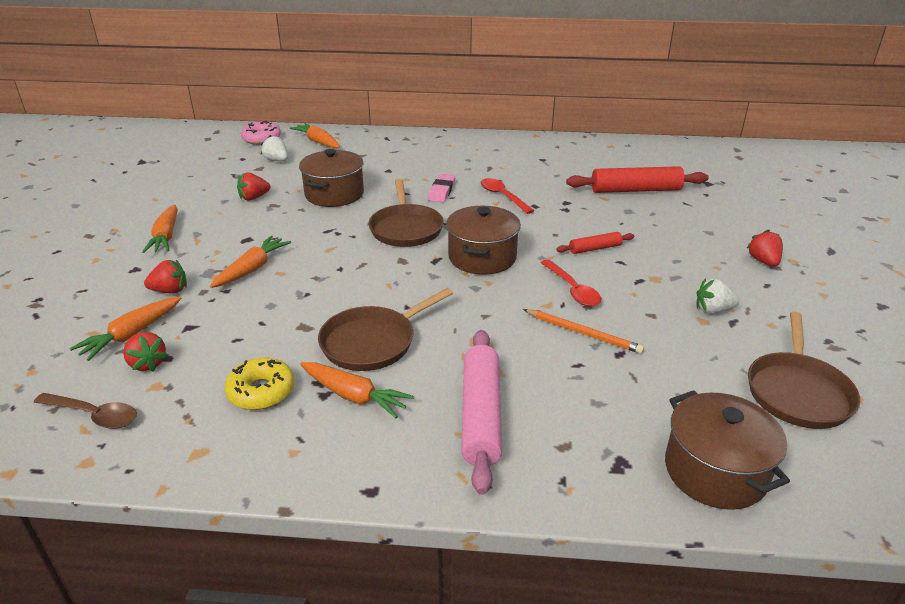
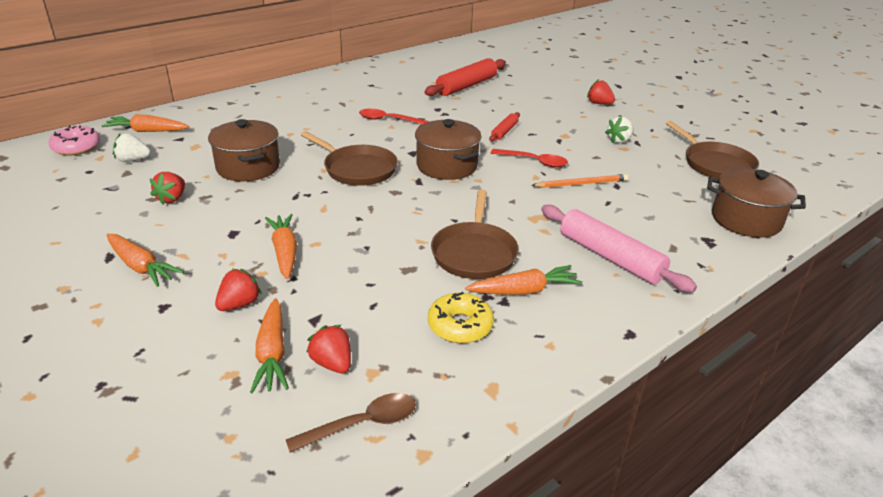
camera: 45 degrees left, 0 degrees up
(147, 363) = (332, 363): red strawberry -> red strawberry turned 135 degrees counterclockwise
(442, 191) = (336, 132): pink eraser -> none

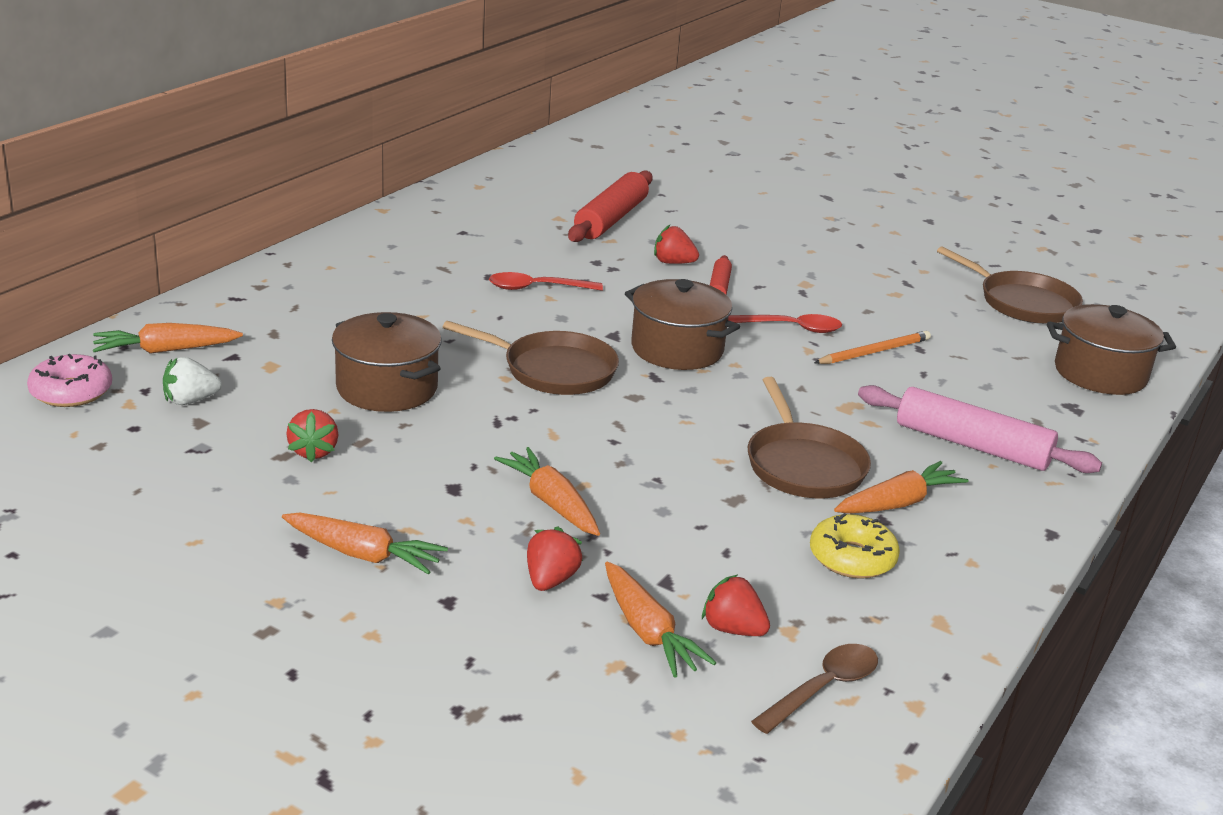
camera: 20 degrees left, 5 degrees down
(599, 103) = (819, 228): red strawberry -> red strawberry (673, 263)
(619, 140) = (882, 283): white strawberry -> none

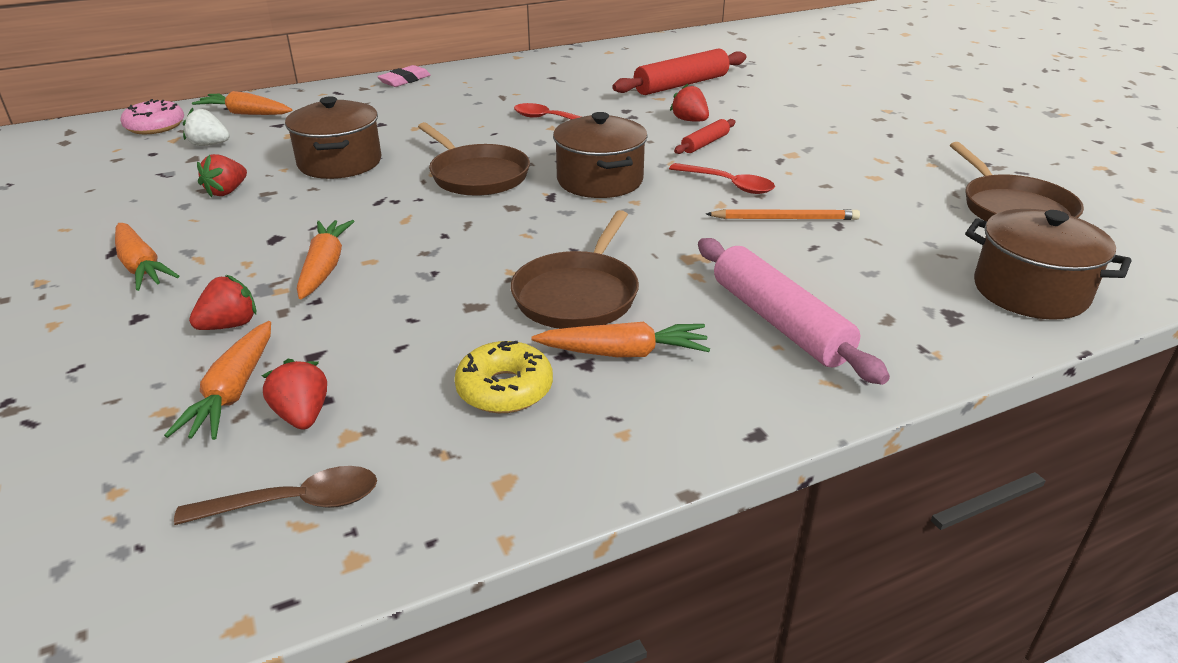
camera: 35 degrees right, 5 degrees up
(295, 266) = (405, 80): none -> pink eraser

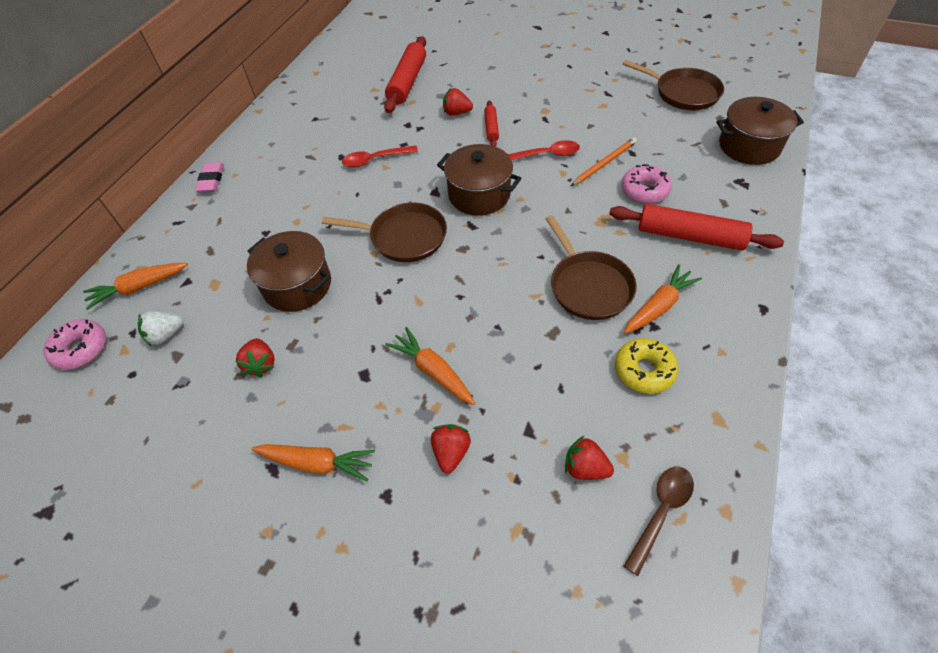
camera: 40 degrees left, 20 degrees up
(233, 392) = (529, 488): orange carrot -> none
(779, 322) = (689, 236): pink rolling pin -> red rolling pin
(794, 260) = (644, 190): none -> pink donut

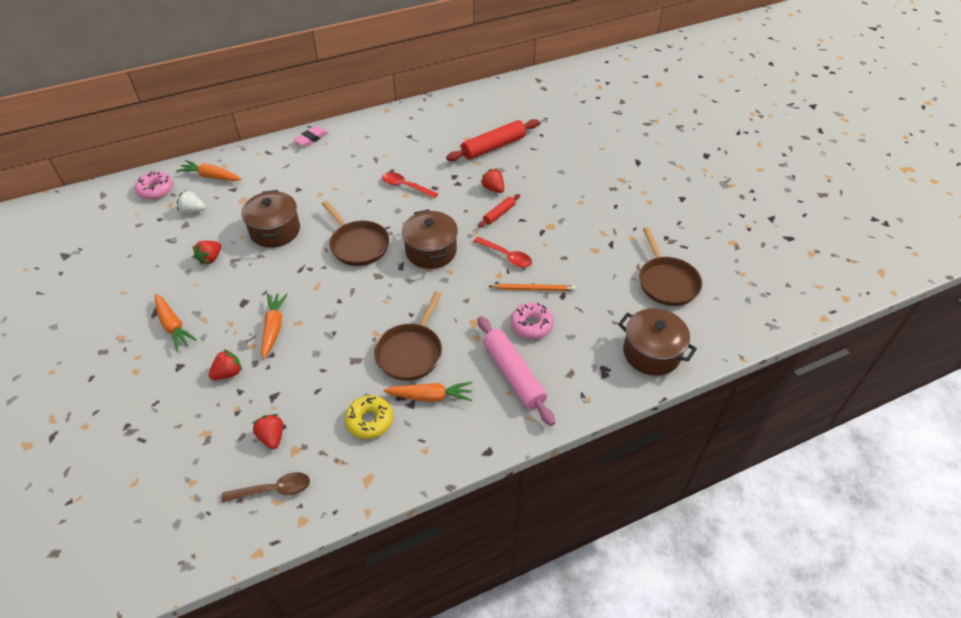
camera: 40 degrees right, 5 degrees down
(689, 236) = (513, 375): red rolling pin -> pink rolling pin

